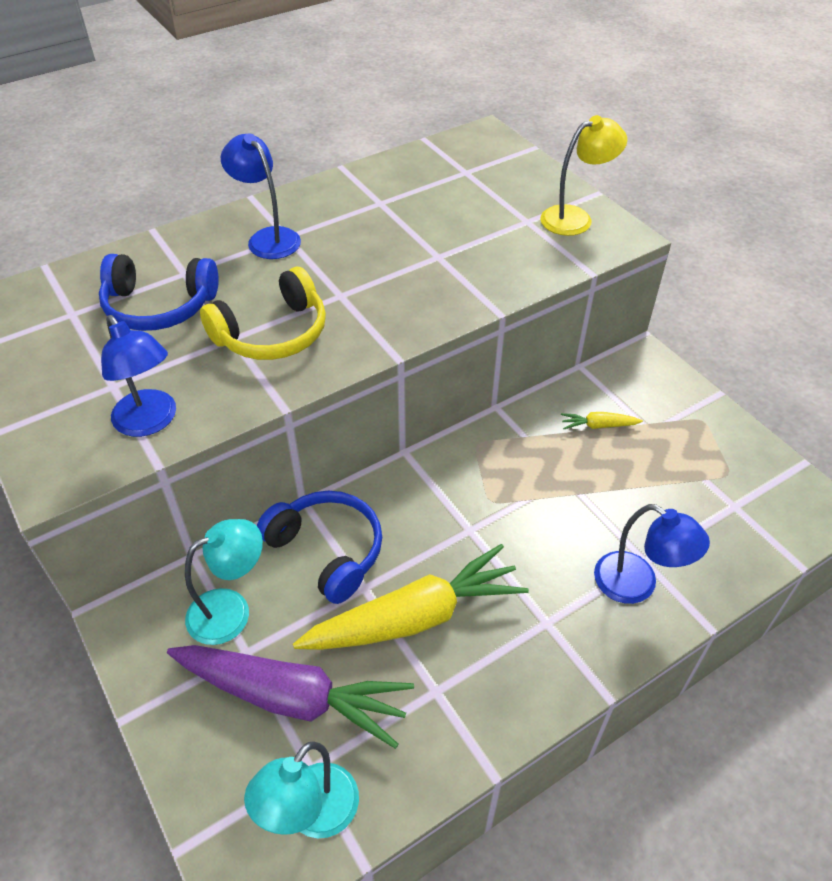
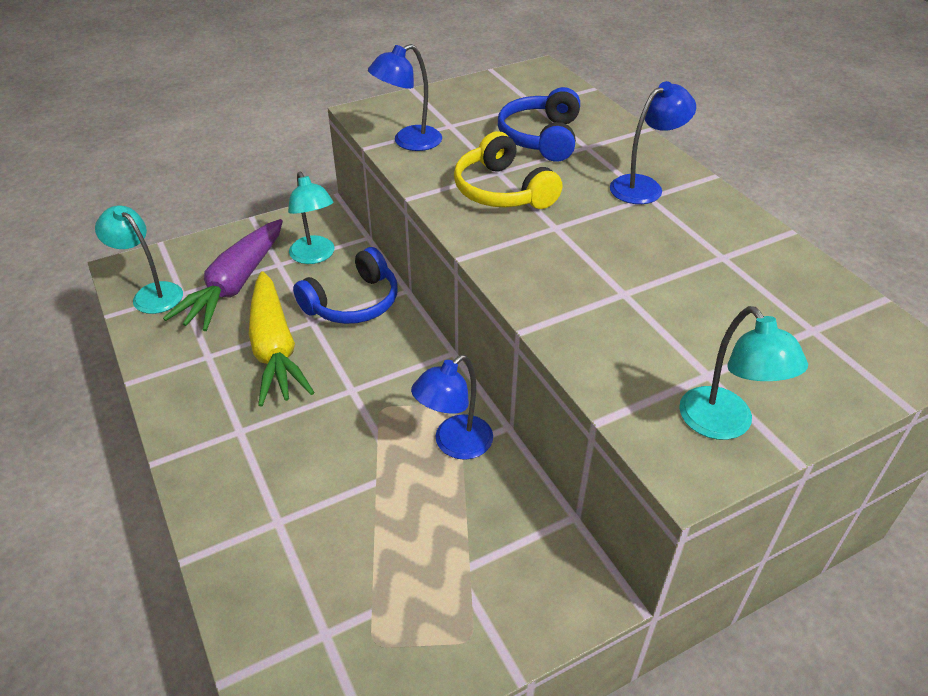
camera: 95 degrees right, 5 degrees down
(575, 218) = (724, 425): yellow lamp -> turquoise lamp
(598, 425) = (470, 516): yellow carrot -> none
(637, 585) = (253, 507): blue lamp -> blue lamp (454, 444)

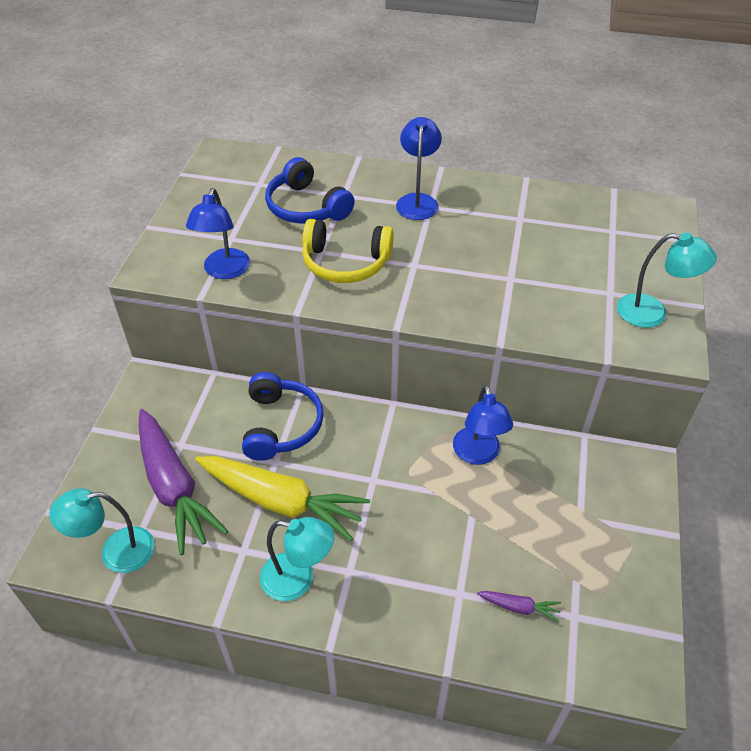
camera: 50 degrees left, 5 degrees up
(298, 579) = (519, 607): none -> purple carrot
(315, 256) = (198, 417): turquoise lamp -> turquoise lamp (298, 579)

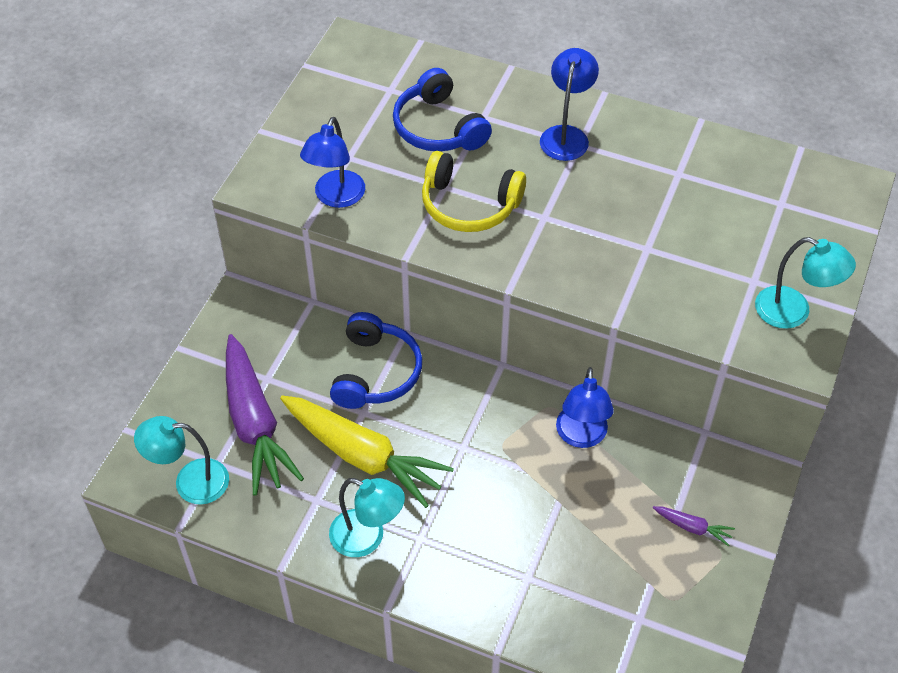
camera: 10 degrees right, 5 degrees up
(519, 607) = (585, 601): purple carrot -> purple carrot (693, 527)

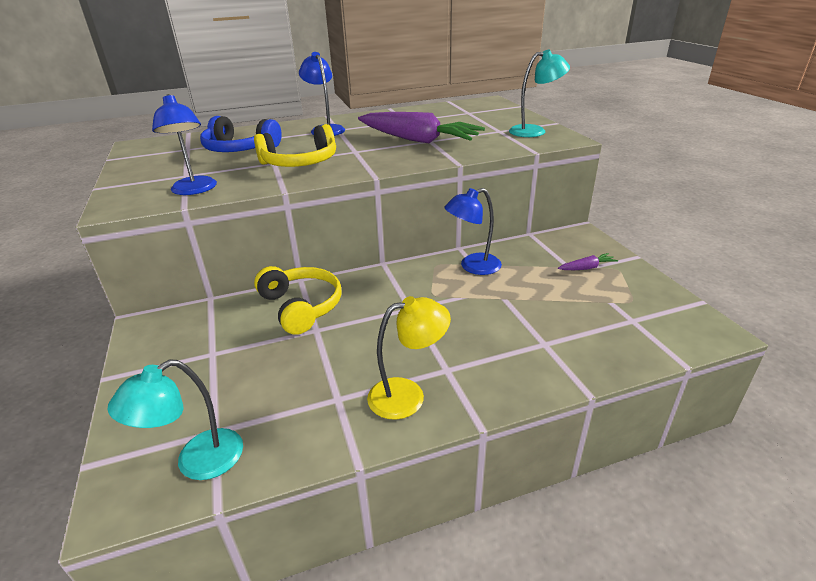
camera: 40 degrees left, 20 degrees down
(255, 424) = (228, 385): purple carrot -> purple carrot (418, 140)
(363, 456) = (345, 351): yellow carrot -> none
(367, 538) = (408, 395): turquoise lamp -> yellow lamp
(375, 372) = (301, 307): blue headphones -> yellow headphones
(581, 436) = (472, 266): blue lamp -> blue lamp turned 105 degrees clockwise

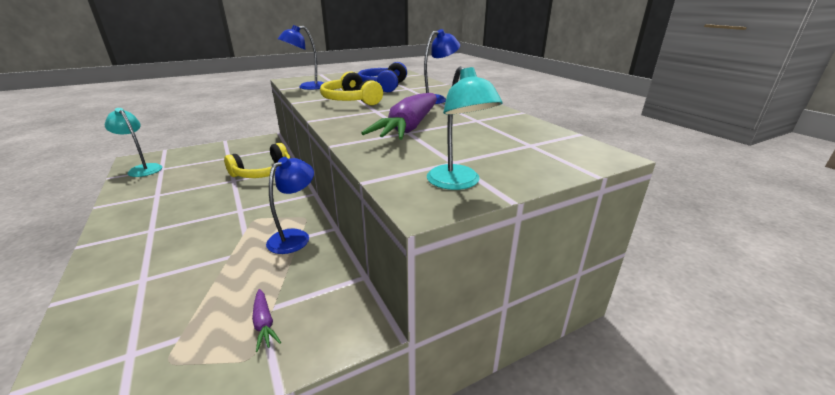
camera: 80 degrees right, 5 degrees down
(408, 395) = (137, 217): yellow lamp -> none
(472, 266) = (295, 237): blue lamp -> blue lamp turned 60 degrees clockwise

